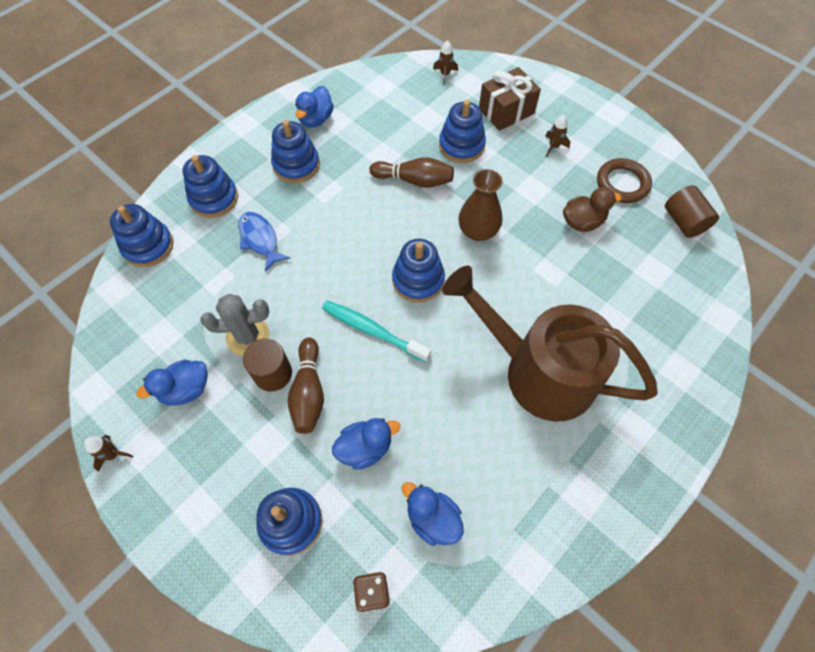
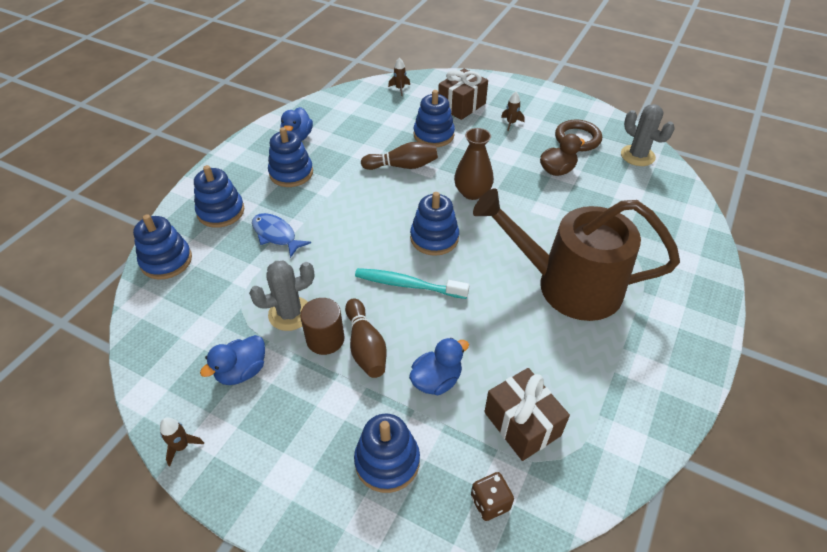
camera: 15 degrees left, 15 degrees down
(432, 518) = (522, 424): blue duck -> brown gift
(683, 222) = (637, 156): brown cylinder -> grey cactus

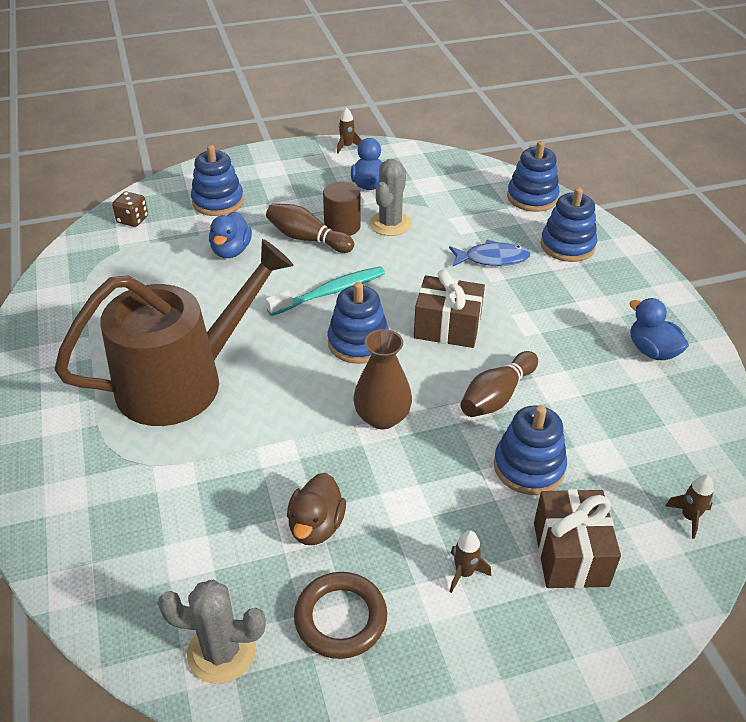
camera: 135 degrees right, 5 degrees down
(291, 173) = (582, 312): blue stacking toy -> none
(522, 424) = (142, 263): brown gift -> brown gift (447, 327)

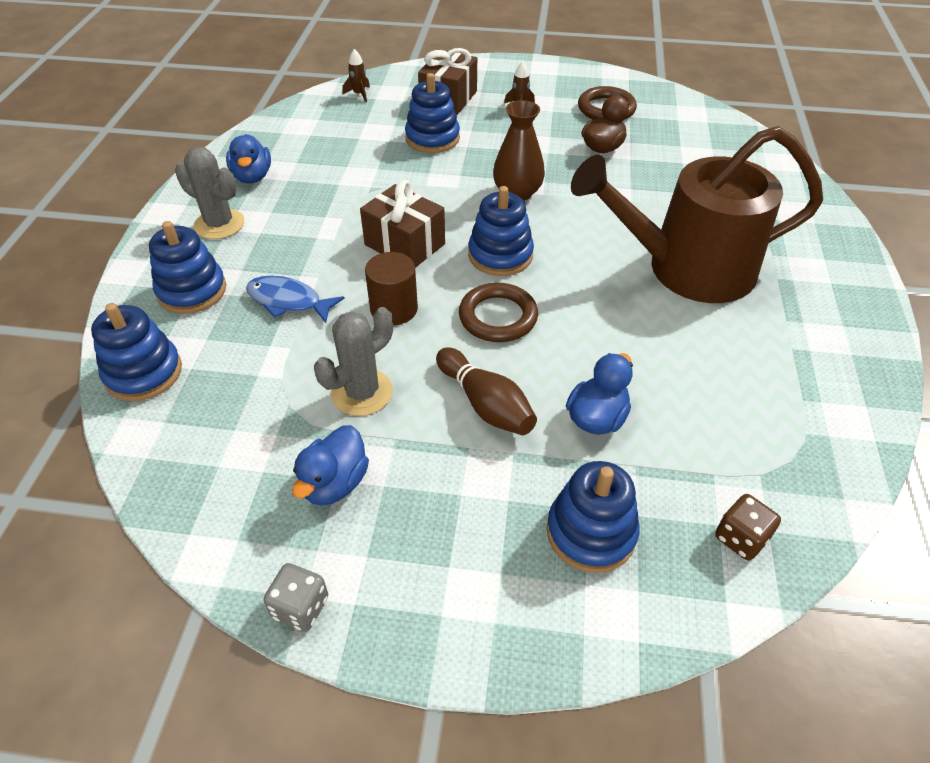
camera: 155 degrees left, 5 degrees up
(221, 652) = (683, 114): grey cactus -> grey cactus (219, 224)
(330, 292) = (498, 317): turquoise toothbrush -> brown ring
(342, 226) = (427, 410): brown cylinder -> brown cylinder (394, 309)
(347, 146) = (300, 607): brown rocket -> grey dice
(497, 396) = (413, 182): brown bowling pin -> none

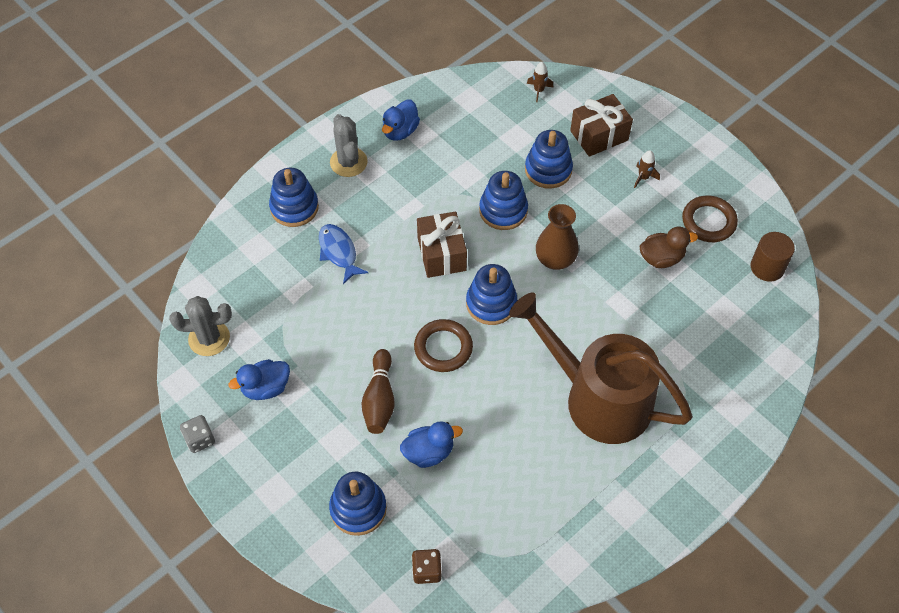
camera: 40 degrees right, 10 degrees up
(143, 373) = (229, 251): blue stacking toy -> blue stacking toy (503, 210)
(362, 392) = (324, 344): grey cactus -> grey cactus (209, 338)
(394, 309) = (390, 299): brown cylinder -> brown cylinder (767, 267)

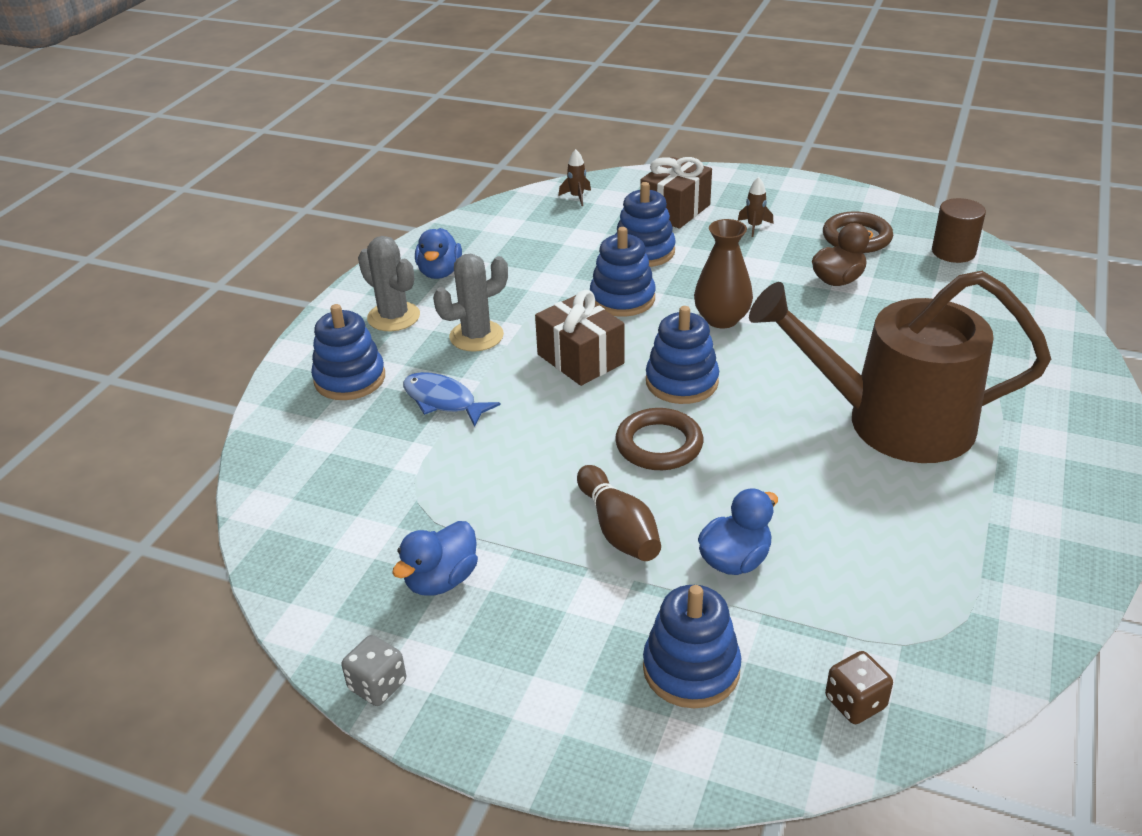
camera: 25 degrees left, 20 degrees down
(209, 338) = (313, 555): grey cactus -> grey cactus (476, 336)

